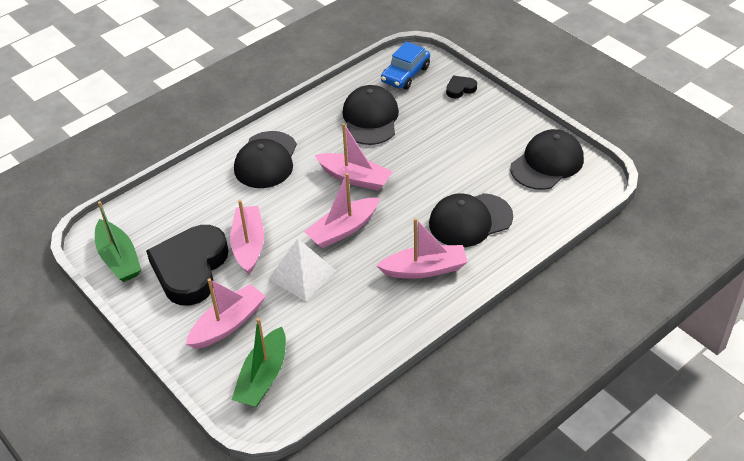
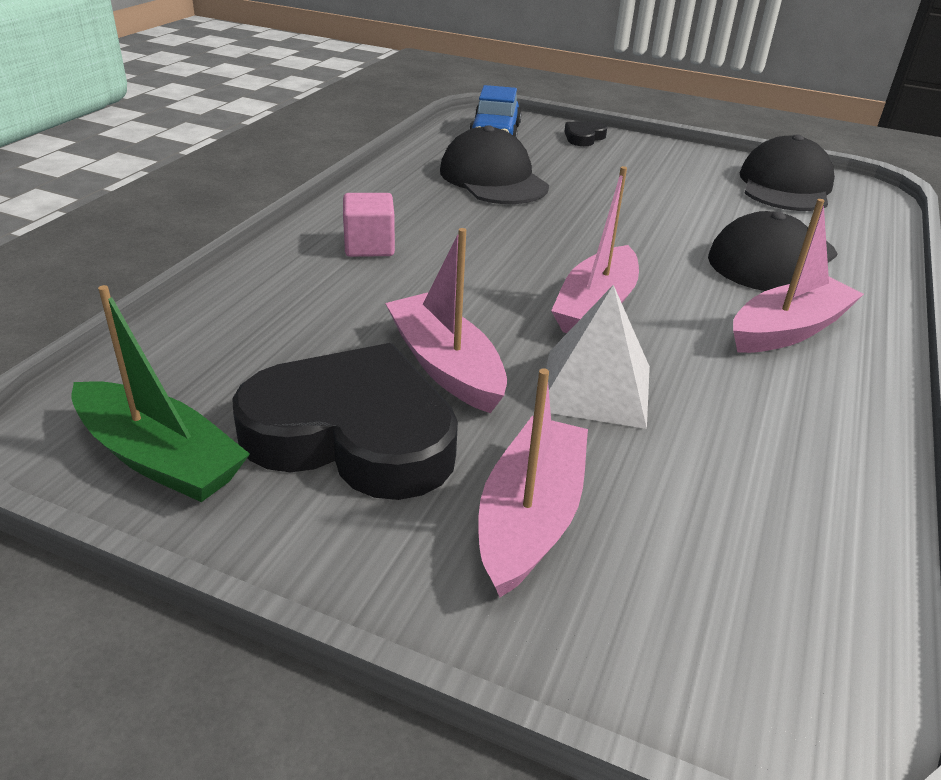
camera: 30 degrees left, 10 degrees down
(190, 269) = (353, 434): black heart -> black heart turned 120 degrees clockwise
(263, 377) = (717, 607): green boat -> none
(266, 160) = (369, 246): black cap -> pink cube
(355, 178) = (542, 242): pink boat -> none

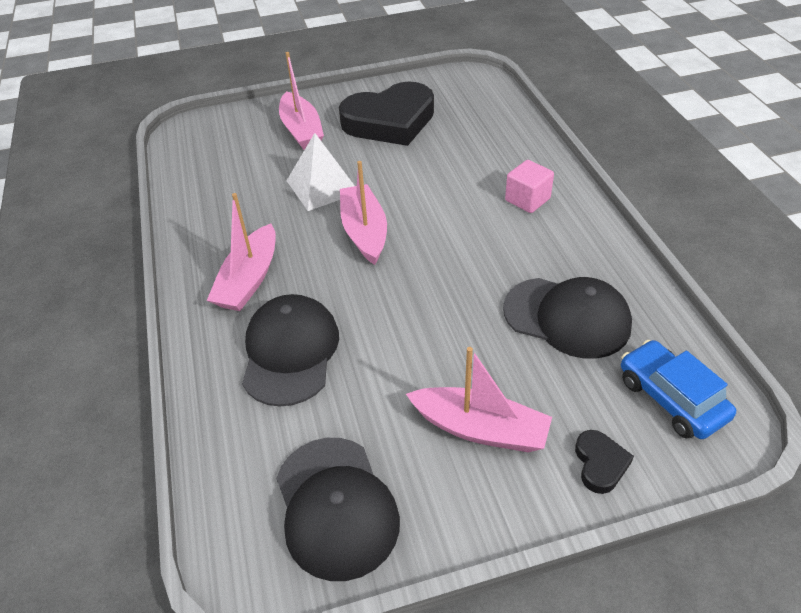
camera: 145 degrees right, 10 degrees up
(160, 458) = (435, 86): green boat -> none
(445, 366) = (394, 160): pink boat -> pink boat (480, 429)

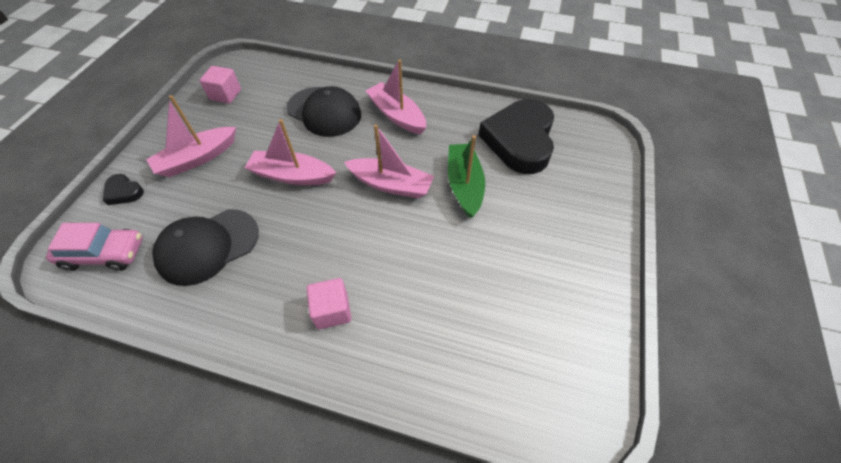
camera: 120 degrees right, 10 degrees up
(301, 130) = (557, 205): pink boat -> pink boat (292, 175)
(322, 186) = (464, 185): white pyramid -> green boat
(336, 507) = (225, 94): black cap -> pink cube
(390, 121) = (532, 276): black heart -> black heart (519, 140)
(671, 398) = (105, 254): blue car -> pink car

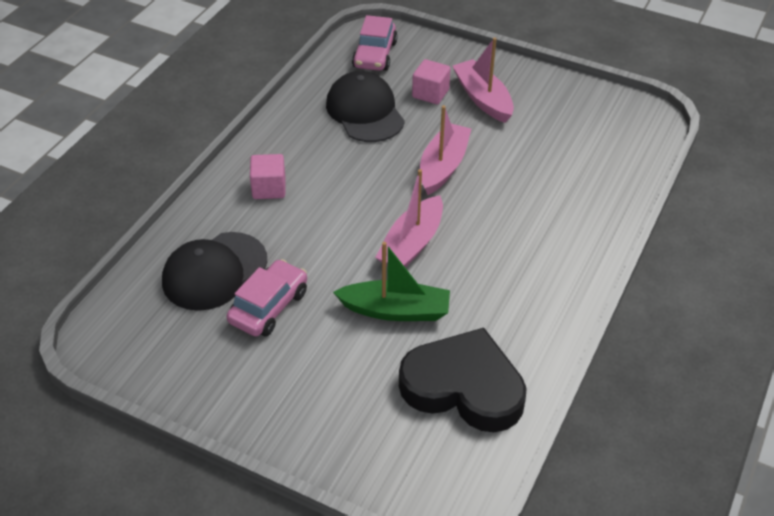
camera: 100 degrees right, 10 degrees down
(124, 192) = (445, 57): black heart -> none
(225, 94) = (589, 114): pink cube -> pink cube (430, 93)
(324, 112) = (548, 196): black cap -> black cap (214, 271)
(397, 115) = (533, 263): pink boat -> none
(488, 273) = (269, 307): none -> pink car

